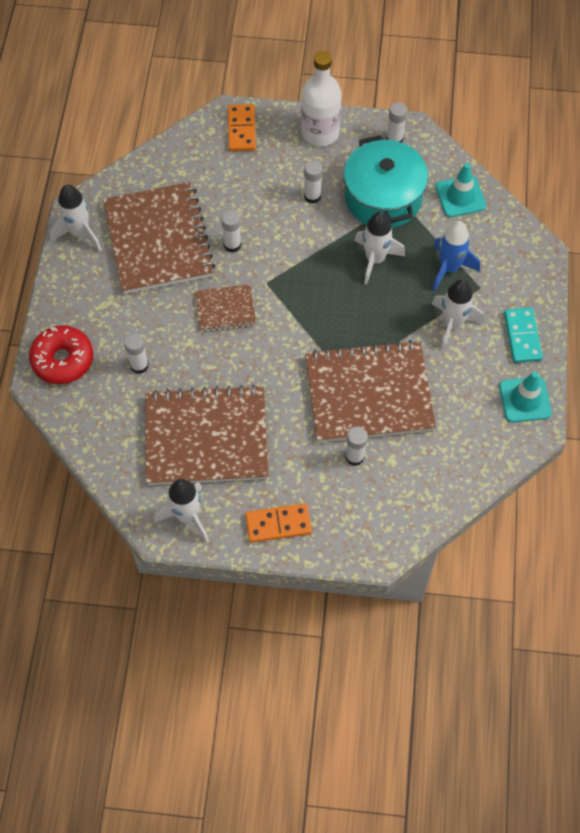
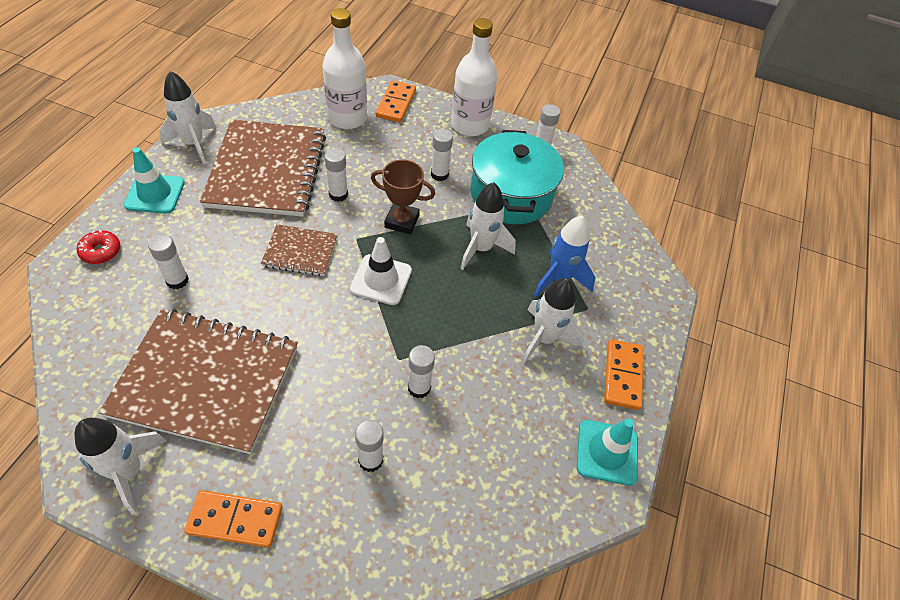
camera: 10 degrees right, 10 degrees down
(63, 360) = (101, 251): red donut -> red donut, size x0.55
(203, 161) = (347, 118): none -> white bottle
(298, 254) = (402, 221): none -> brown trophy
(303, 314) = (381, 280): none -> white traffic cone
(369, 393) = (419, 387): brown notebook -> white glue stick
(460, 196) = (592, 215): turquoise traffic cone -> turquoise traffic cone (155, 194)
(522, 336) = (622, 375): turquoise domino -> orange domino

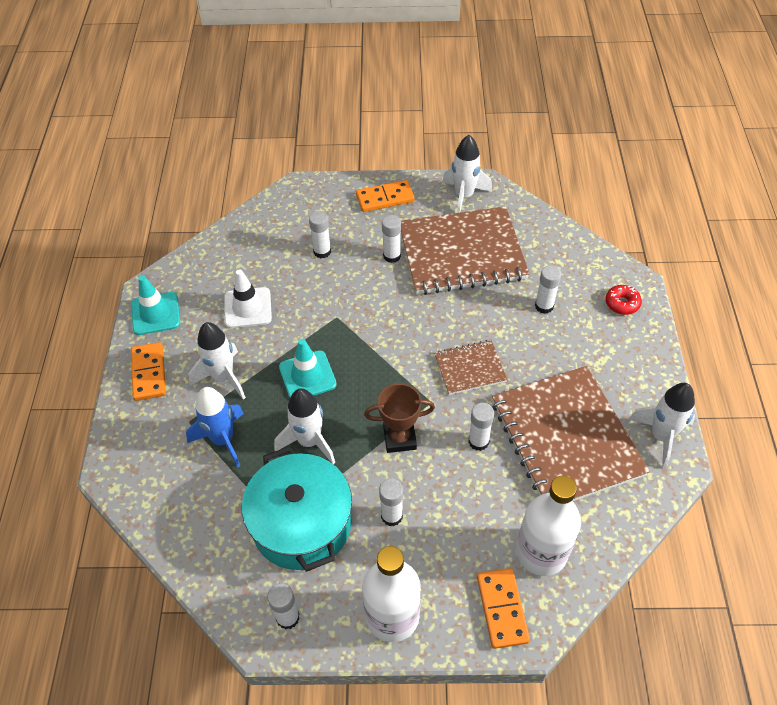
camera: 165 degrees right, 0 degrees up
(155, 194) = (637, 368): turquoise traffic cone -> turquoise traffic cone (307, 376)
(381, 280) = (385, 372): white traffic cone -> white traffic cone (248, 308)
(419, 387) = (311, 304): white glue stick -> white glue stick (392, 256)

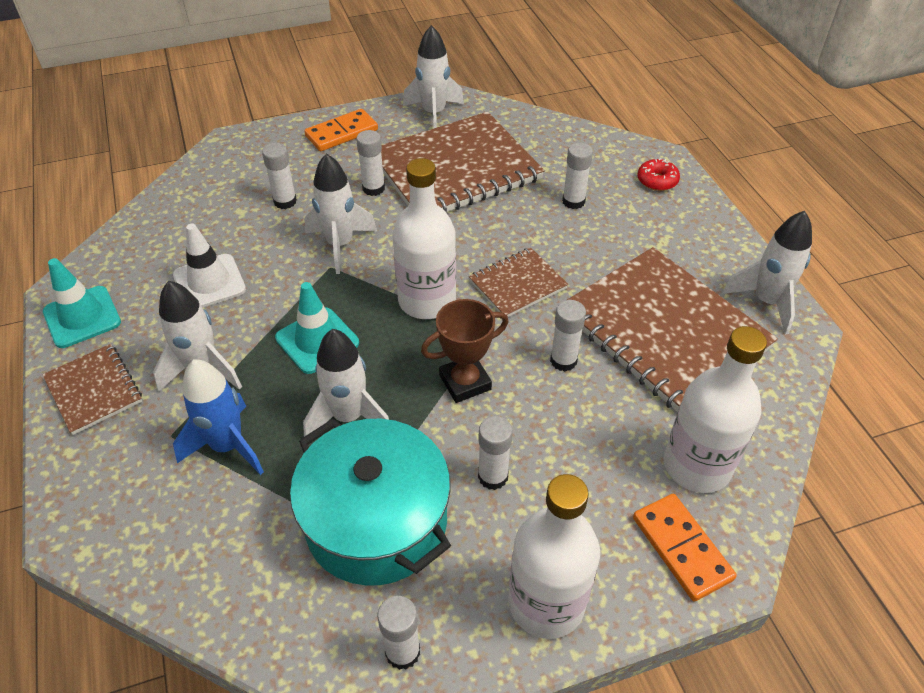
camera: 20 degrees left, 5 degrees down
(149, 373) = (93, 390): orange domino -> brown notebook
(350, 300) = (340, 245): none -> white rocket
(397, 364) = (427, 301): none -> white bottle

